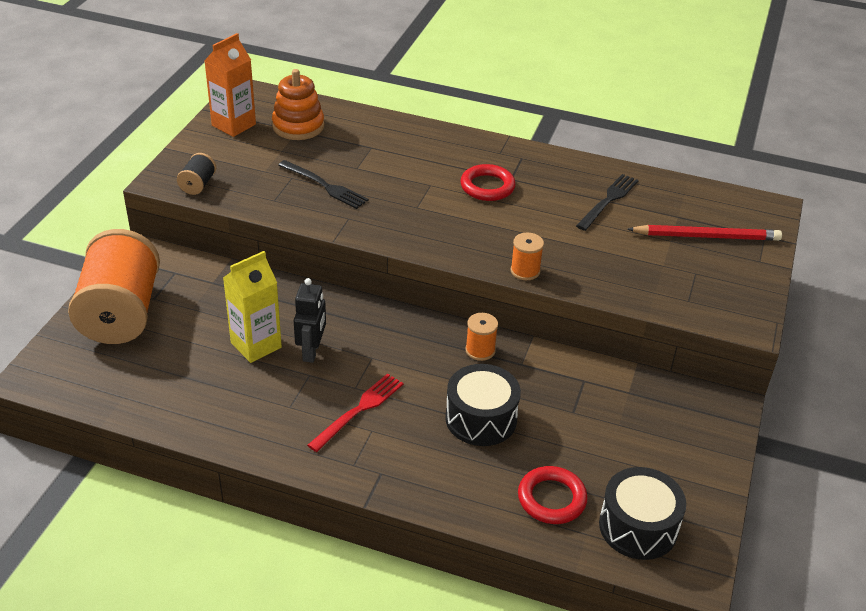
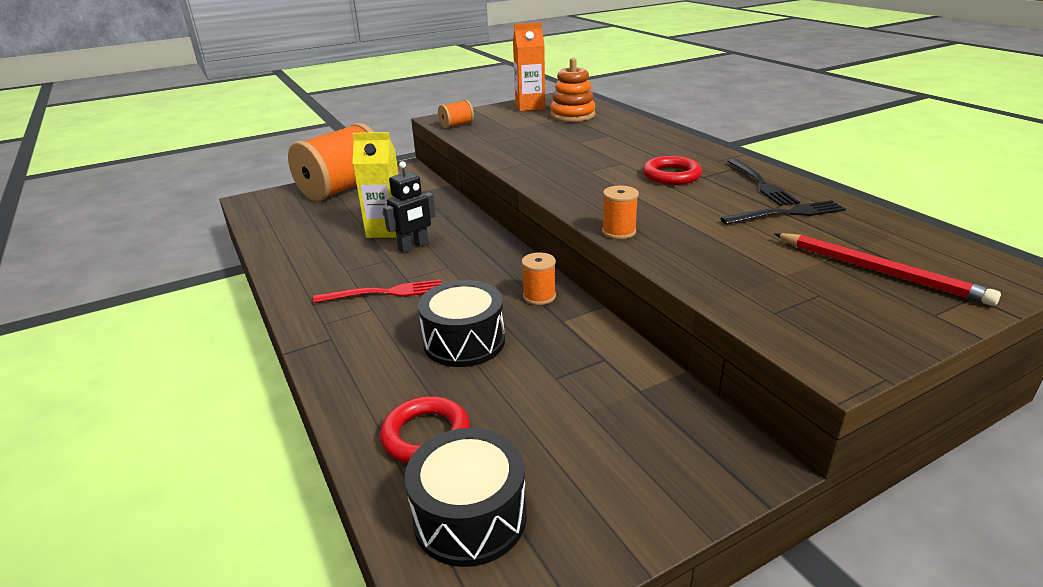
camera: 45 degrees right, 10 degrees down
(198, 185) = (456, 125): black spool -> orange spool
(325, 186) = (538, 144): black fork -> black fork (761, 184)

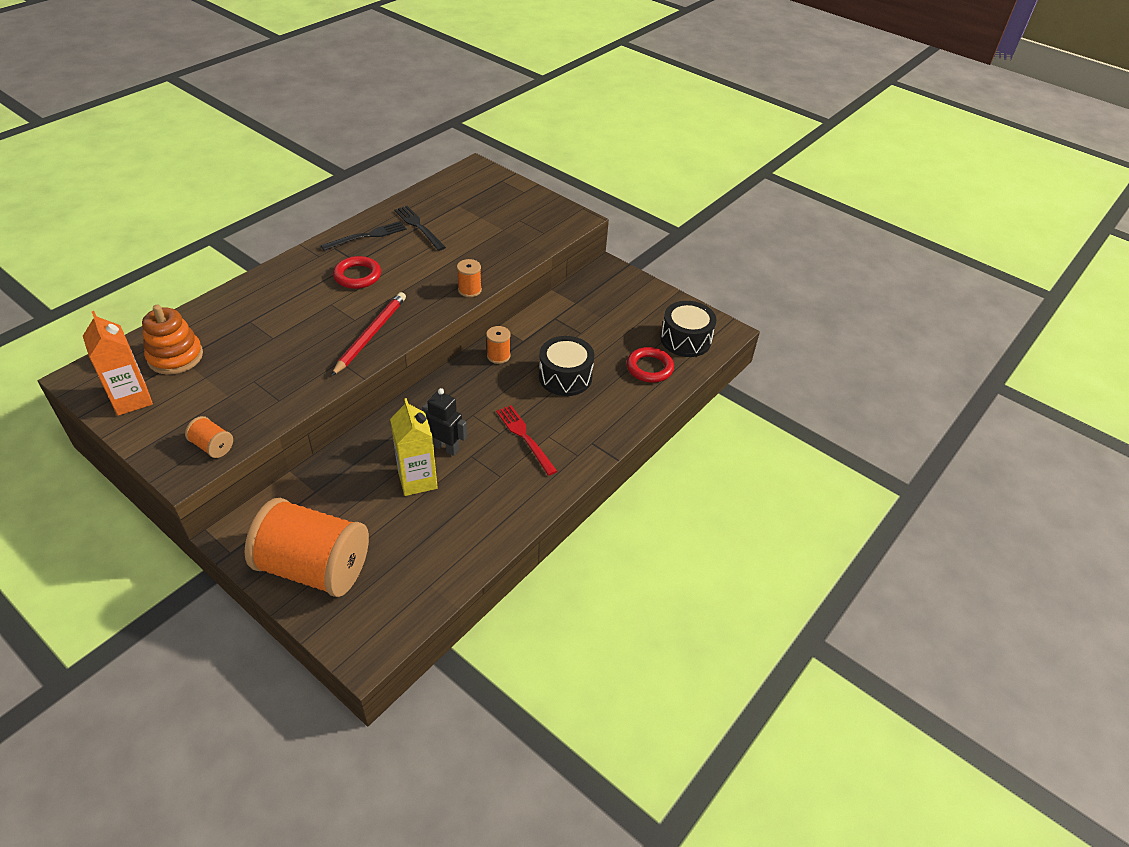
camera: 115 degrees left, 15 degrees up
(879, 271) = (486, 202): red pencil -> red pencil (370, 335)

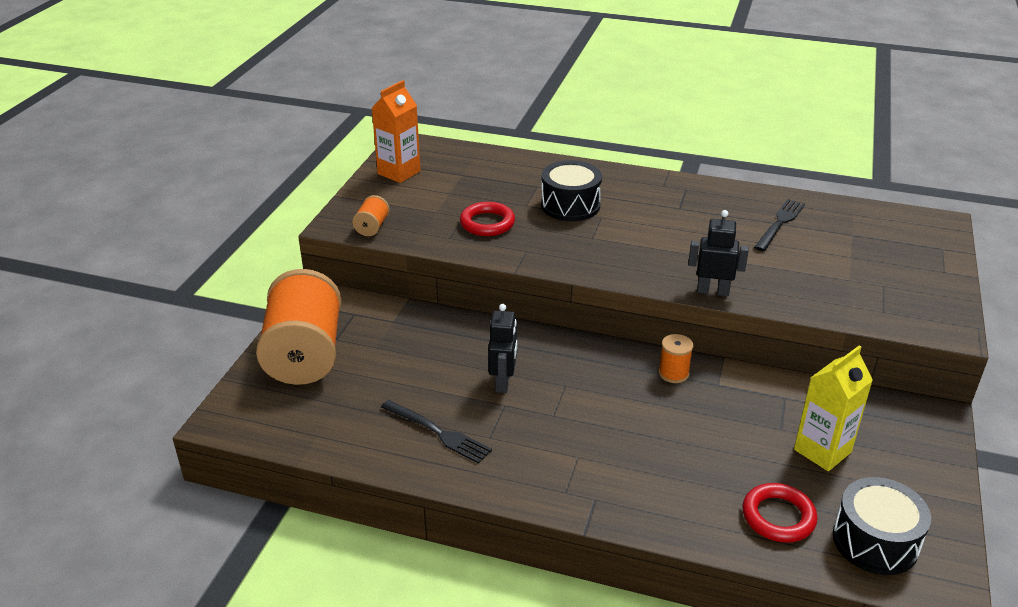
camera: 70 degrees right, 10 degrees down
(175, 357) = (462, 171): orange stacking toy -> none
(357, 276) = (658, 216): red ring -> red ring (487, 223)
(367, 236) = (726, 199): black fork -> black fork (438, 433)
(370, 335) = (579, 254): red pencil -> none
(417, 480) = (445, 379): yellow carton -> yellow carton (822, 451)
(469, 290) = (712, 291): orange spool -> black robot
(525, 437) = (561, 437): red fork -> none
(565, 377) = (688, 440): black drum -> black drum (570, 205)

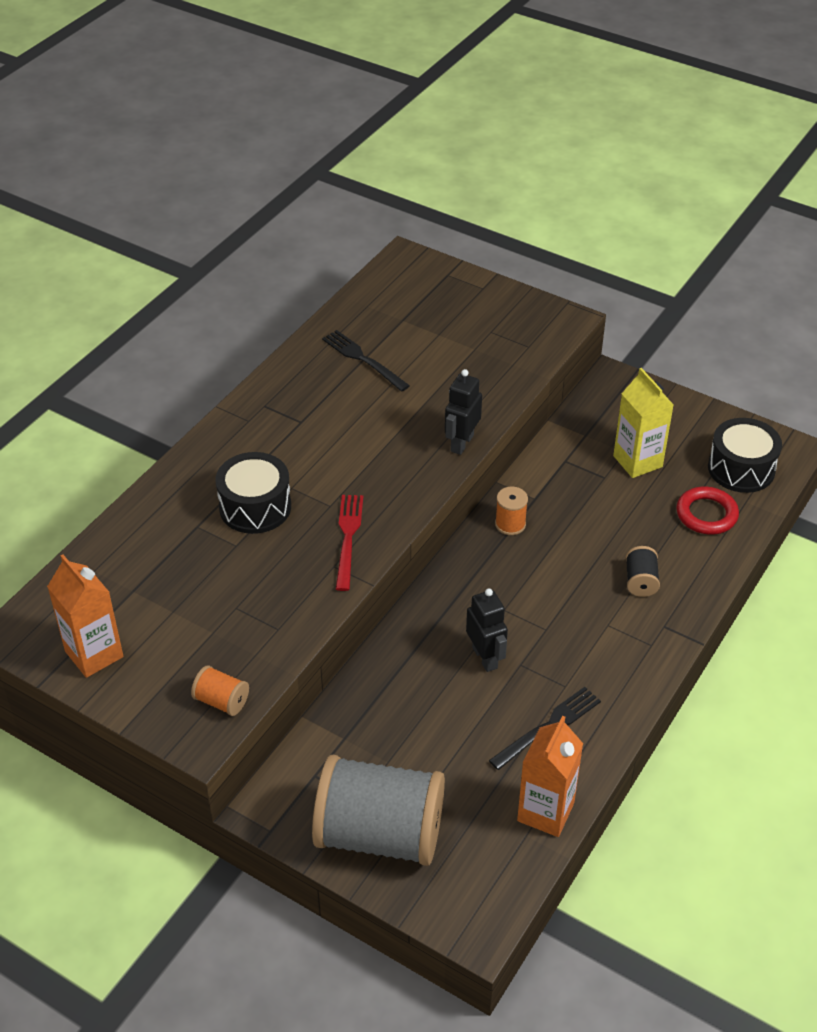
camera: 75 degrees left, 10 degrees up
(305, 354) = (379, 834): orange spool -> grey spool
(343, 444) = (545, 812): none -> orange carton
(487, 223) = (262, 588): red ring -> none
(503, 382) = (485, 658): black robot -> black robot turned 45 degrees clockwise
(560, 252) = (348, 537): none -> red fork
(647, 473) = (640, 581): none -> black spool

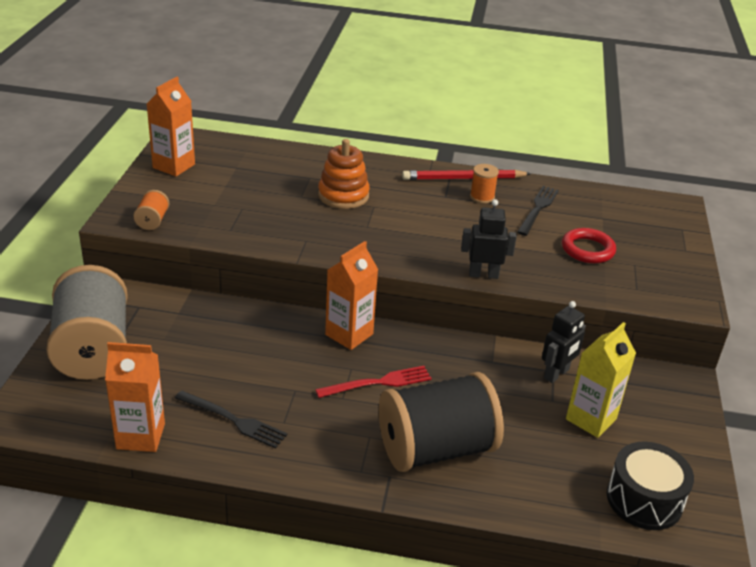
camera: 65 degrees right, 10 degrees down
(255, 507) = (343, 195): black drum -> orange stacking toy
(272, 394) = (463, 178): none -> red pencil
(348, 537) = (339, 241): red fork -> red fork (378, 383)
(448, 595) = (349, 334): none -> orange carton
(485, 658) = (292, 368): black robot -> black robot (556, 374)
(510, 524) = (451, 353): orange spool -> orange spool (482, 197)
(640, 581) = (435, 449): black spool -> black spool, size x2.46
(706, 514) = (557, 482): red ring -> red ring (587, 250)

